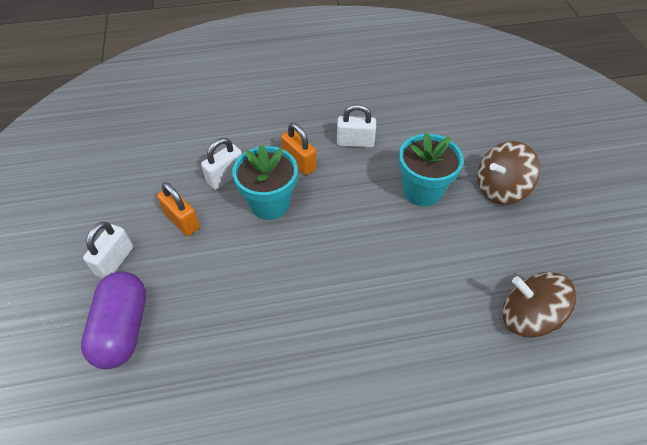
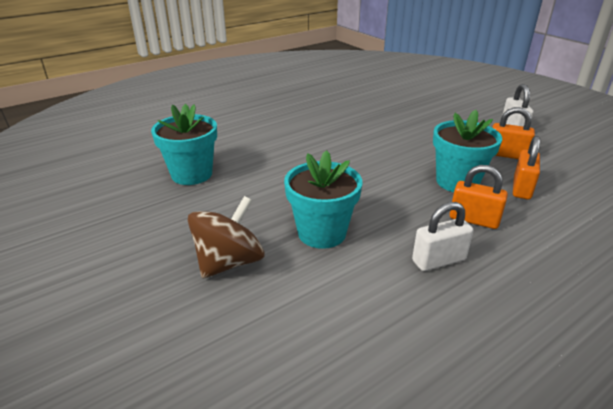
camera: 155 degrees right, 20 degrees down
(123, 328) = (460, 111): purple capsule -> none
(226, 177) = (521, 188): white padlock -> orange padlock
(527, 317) = (192, 174): brown spinning top -> turquoise flower pot

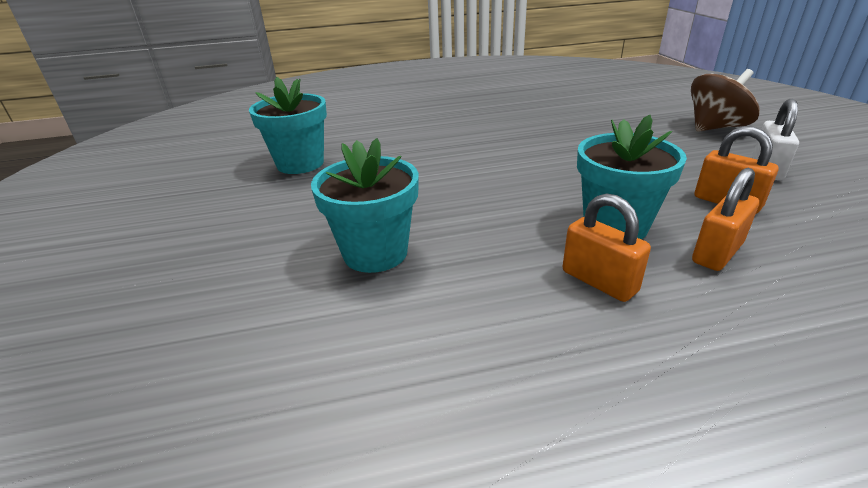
camera: 25 degrees right, 0 degrees up
(229, 262) = (244, 262): brown spinning top -> brown spinning top (715, 127)
(438, 260) = (497, 325): white padlock -> none

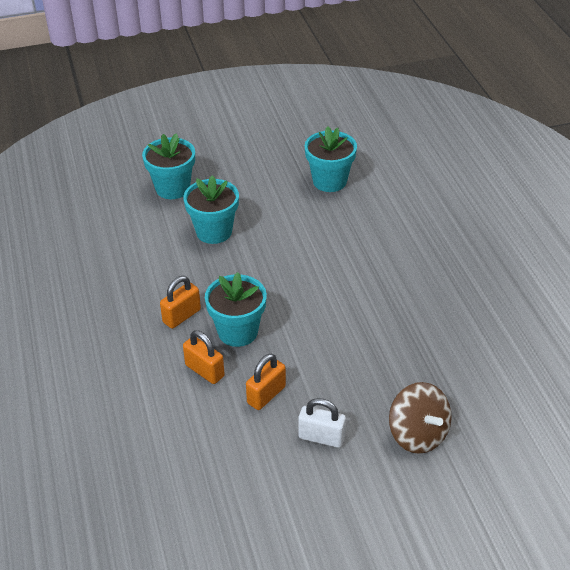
camera: 85 degrees right, 10 degrees up
(218, 308) = (172, 188): none -> turquoise flower pot

